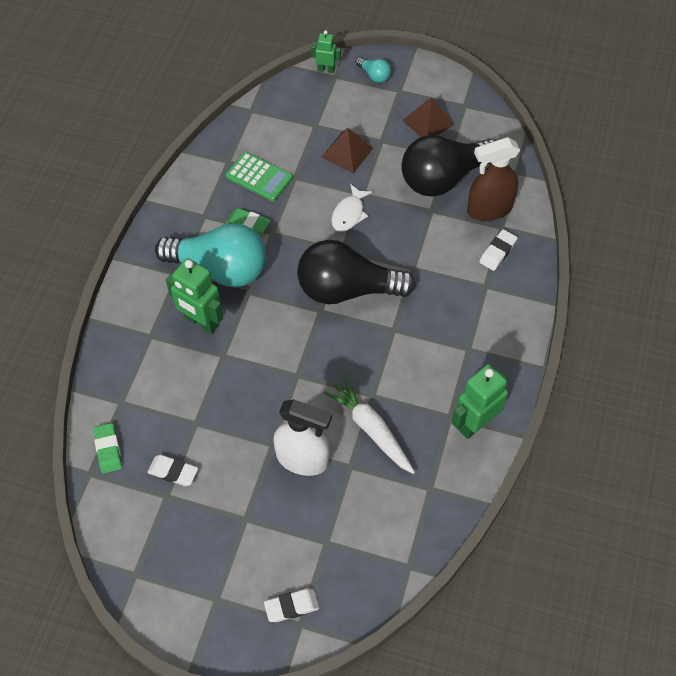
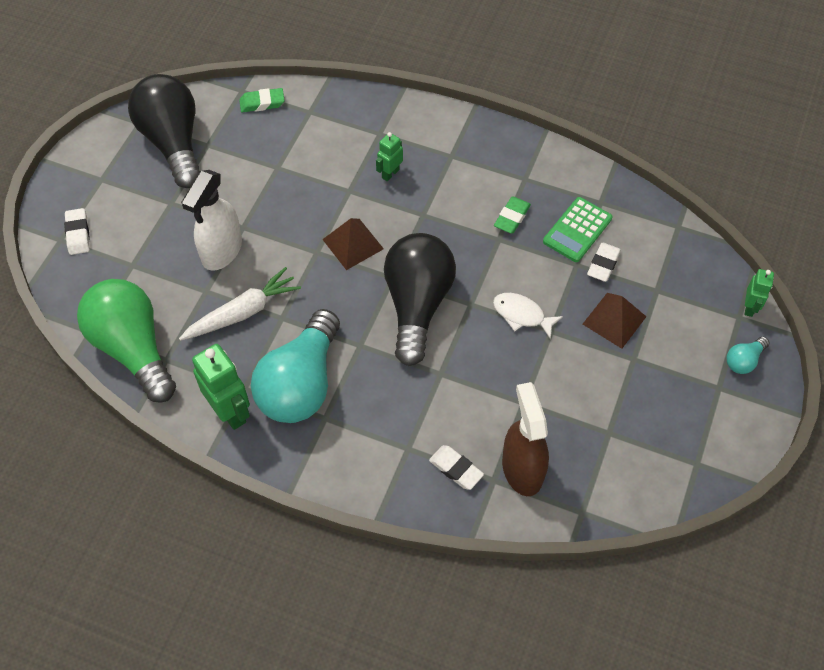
camera: 95 degrees right, 0 degrees up
(173, 472) = (230, 149): white eraser -> white eraser (603, 264)
(201, 322) = (390, 173): green robot -> green robot, size x0.56
(220, 269) = (454, 191): turquoise light bulb -> turquoise light bulb (301, 384)
(422, 521) = (133, 348): none -> green light bulb
(428, 122) = (666, 415): brown pyramid -> brown pyramid (353, 244)
(443, 178) = (573, 422): black light bulb -> black light bulb (173, 142)

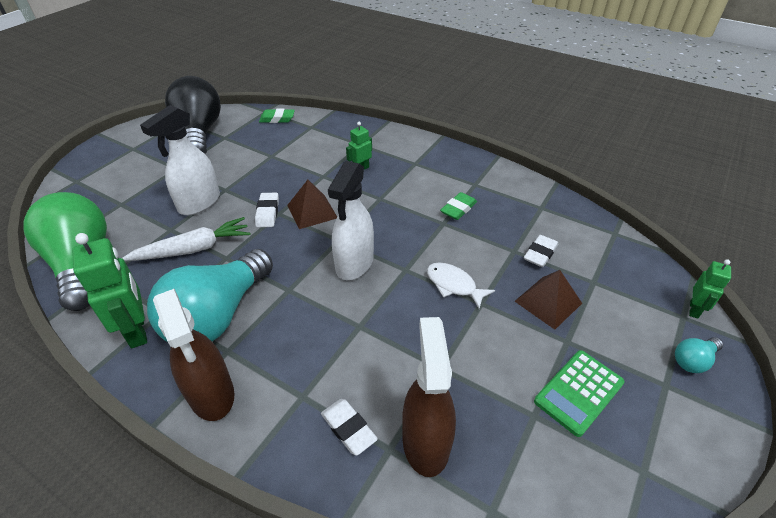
camera: 10 degrees right, 15 degrees down
(78, 234) = (92, 179): white eraser -> white eraser (267, 213)
(327, 459) = (211, 394): none -> brown spray bottle
(417, 304) = (354, 263): black light bulb -> white spray bottle
(577, 230) = (517, 225): green calculator -> green calculator (578, 392)

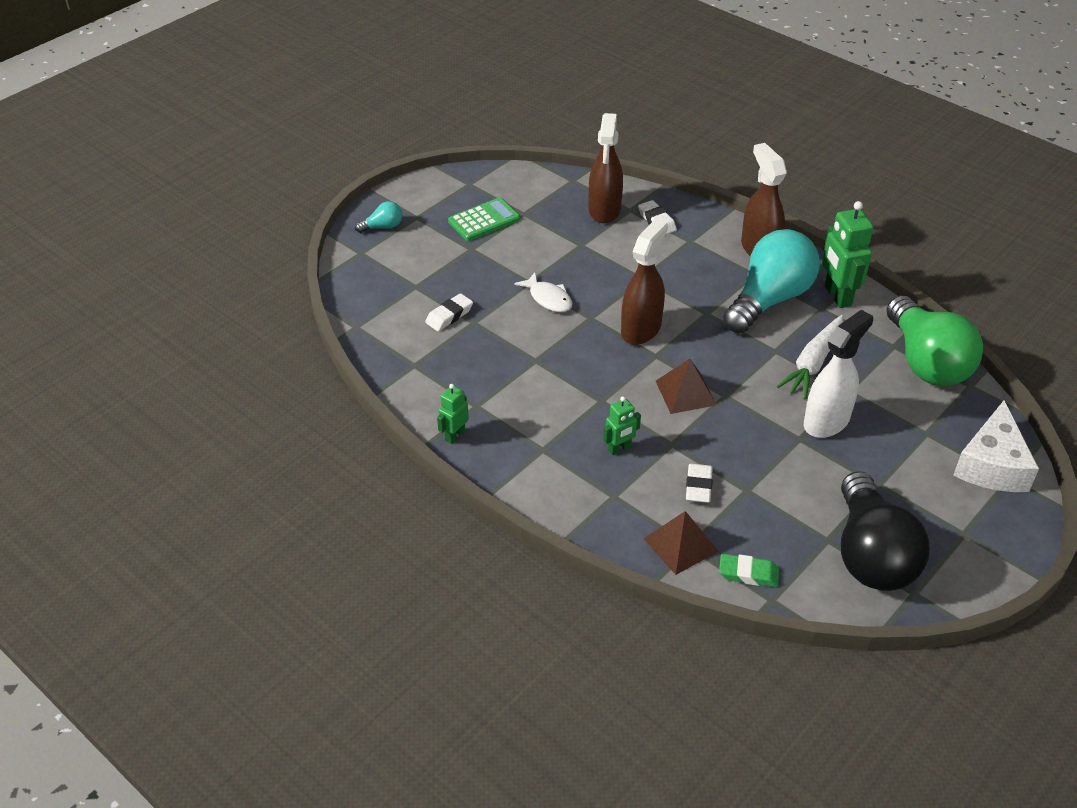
camera: 170 degrees left, 0 degrees up
(83, 188) = (992, 465): none -> white cheese
(193, 249) = (813, 363): white carrot -> white carrot turned 45 degrees counterclockwise
(267, 213) = (738, 397): white eraser -> white eraser (698, 486)
(354, 263) = (641, 329): white spray bottle -> brown spray bottle
(458, 209) = (512, 374): green eraser -> none
(548, 302) = (469, 275): brown pyramid -> brown pyramid (680, 544)
(694, 309) = (346, 256): green robot -> green robot (454, 435)

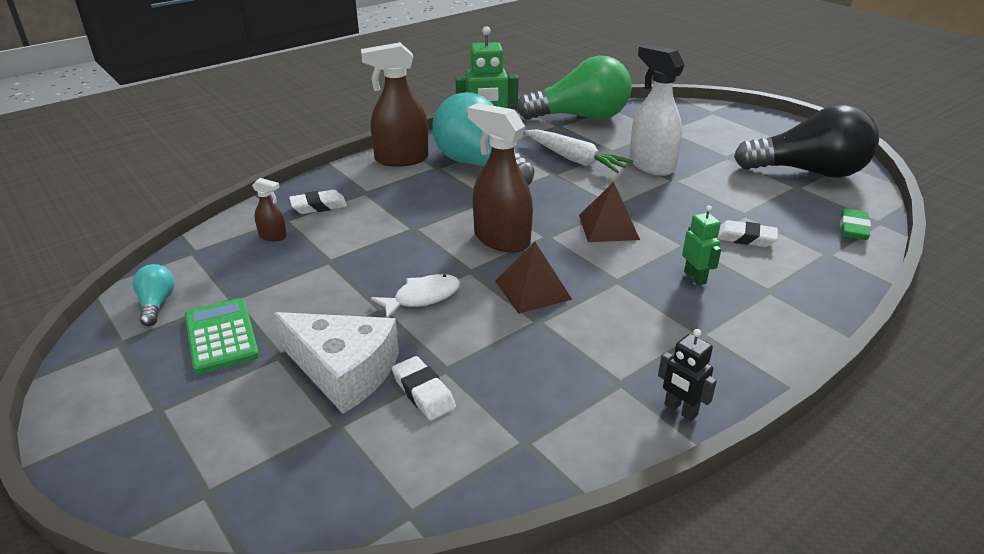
camera: 80 degrees left, 10 degrees down
(383, 226) = (152, 455): turquoise light bulb -> turquoise light bulb (157, 304)
(454, 435) = (680, 410): green robot -> black robot
(604, 210) = (273, 236): brown spray bottle -> brown spray bottle, size x0.46
(680, 544) = (828, 259): brown pyramid -> brown pyramid (532, 290)
(992, 465) = (698, 115): white cheese -> white cheese (344, 371)

